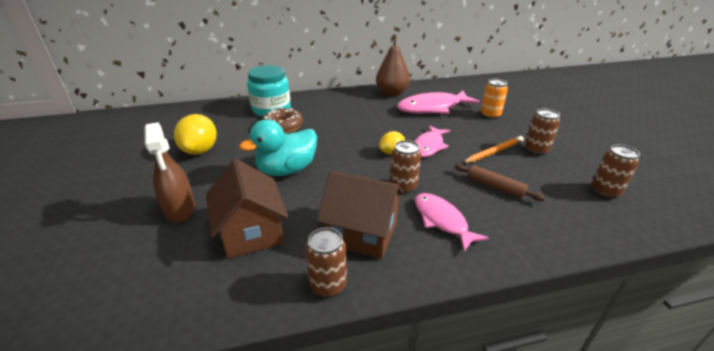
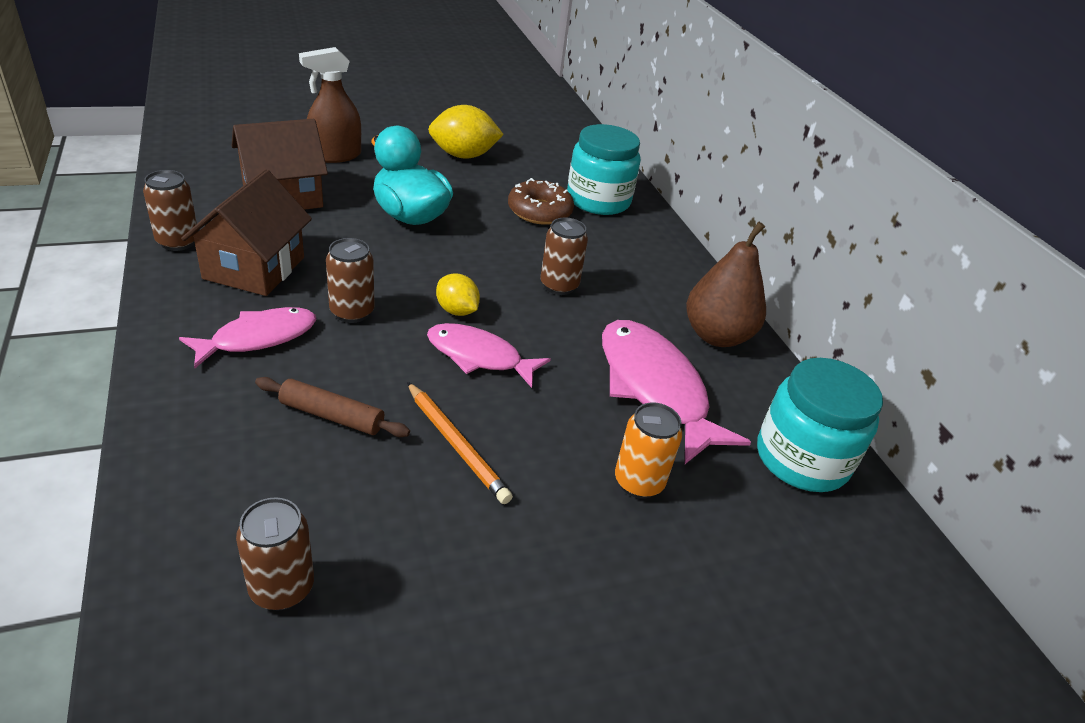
camera: 80 degrees right, 5 degrees up
(459, 88) = (801, 459): none -> turquoise jar
(495, 187) = (332, 416): brown rolling pin -> brown rolling pin turned 75 degrees clockwise
(536, 150) = (464, 521): brown can -> brown can (559, 285)

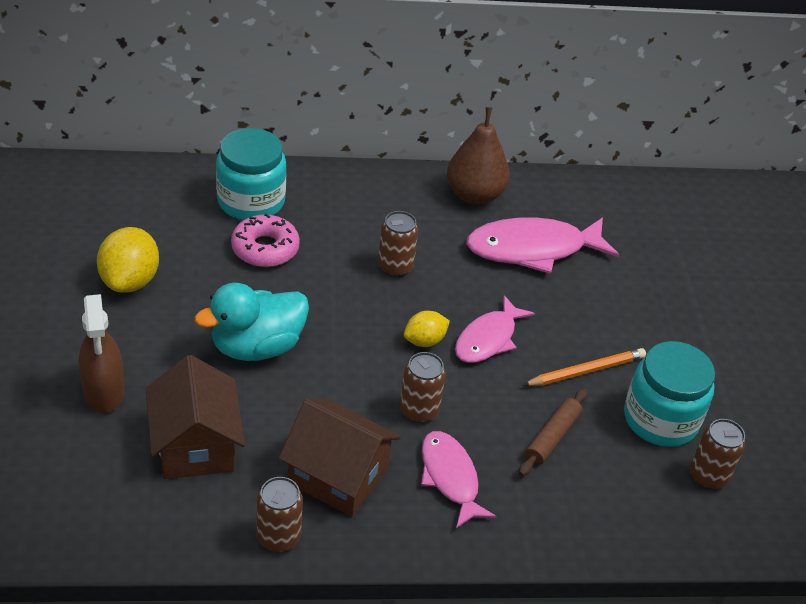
camera: 75 degrees left, 5 degrees up
(539, 211) = (265, 248): brown donut -> pink donut
(638, 482) = (625, 286): orange can -> none
(801, 459) = (607, 201): turquoise jar -> turquoise jar (660, 419)

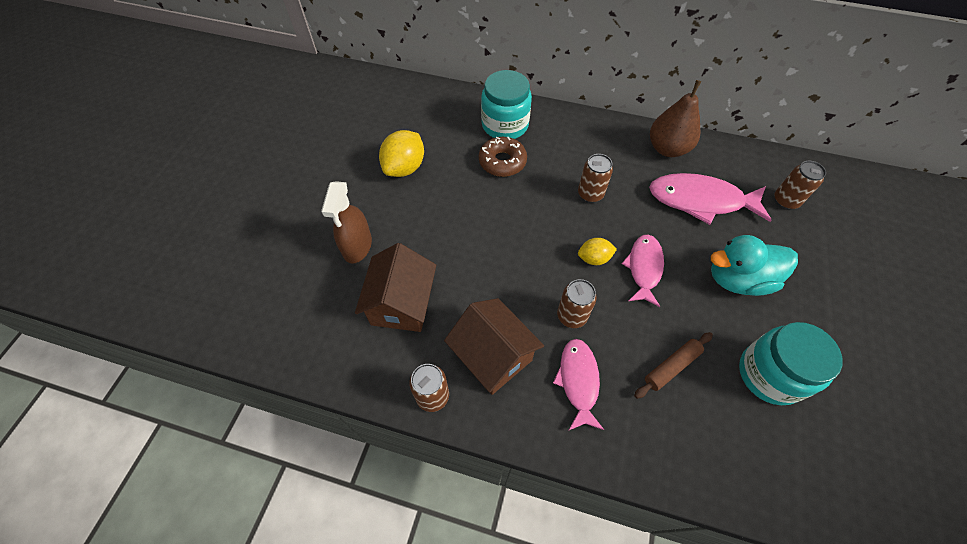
camera: 25 degrees right, 15 degrees up
(257, 346) = (471, 236): turquoise duck -> turquoise duck (738, 279)
(265, 248) = (502, 162): pink donut -> brown donut
(488, 339) = (644, 268): pink fish -> pink fish turned 135 degrees clockwise
(586, 371) = (716, 314): orange pencil -> none
(708, 476) = (800, 441): brown can -> brown can (785, 201)

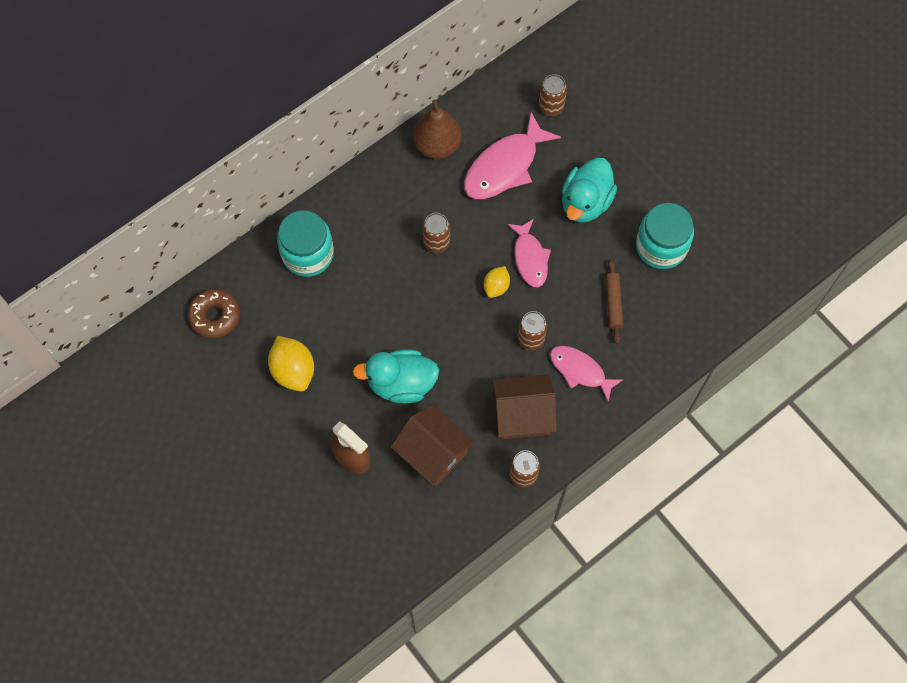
camera: 55 degrees left, 10 degrees up
(448, 242) = (401, 383): none -> turquoise duck
(502, 162) = (349, 286): brown donut -> brown donut (215, 316)
(644, 268) = (530, 258): pink fish -> pink fish turned 150 degrees counterclockwise

